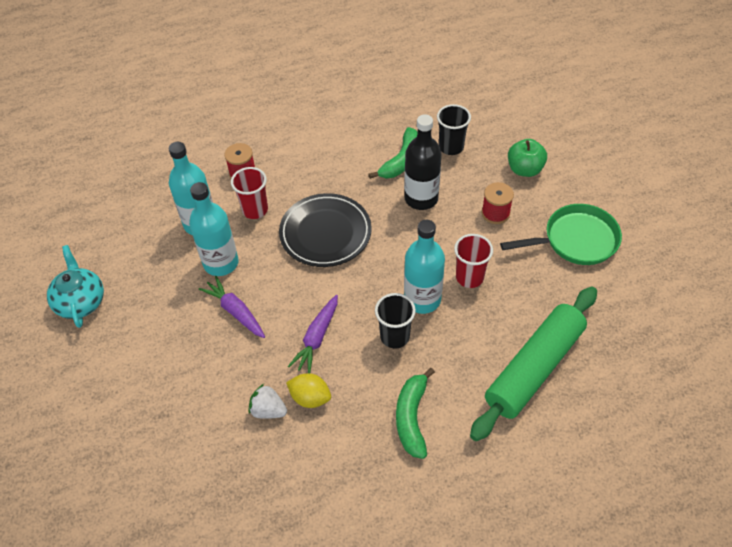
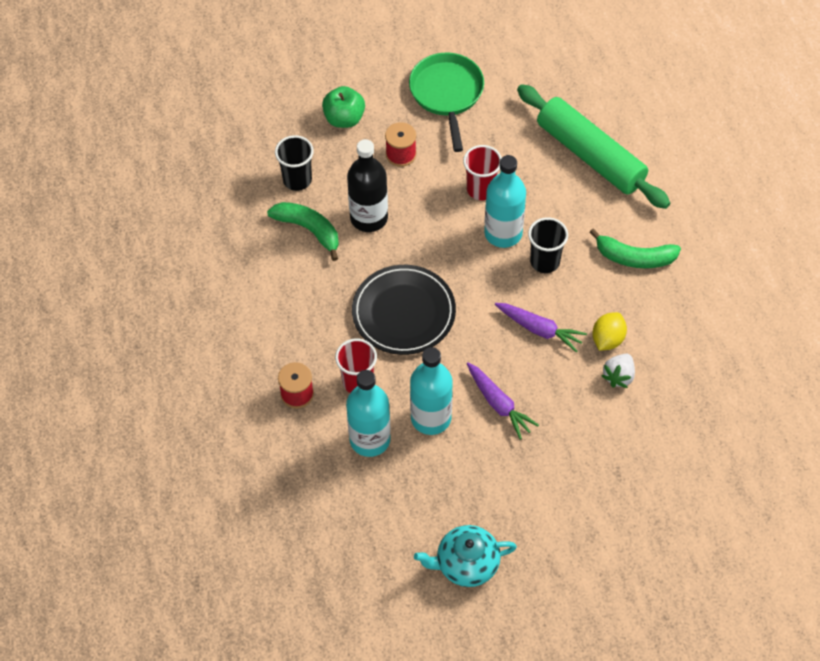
camera: 85 degrees left, 5 degrees up
(235, 311) = (498, 404): purple carrot -> purple carrot turned 90 degrees counterclockwise

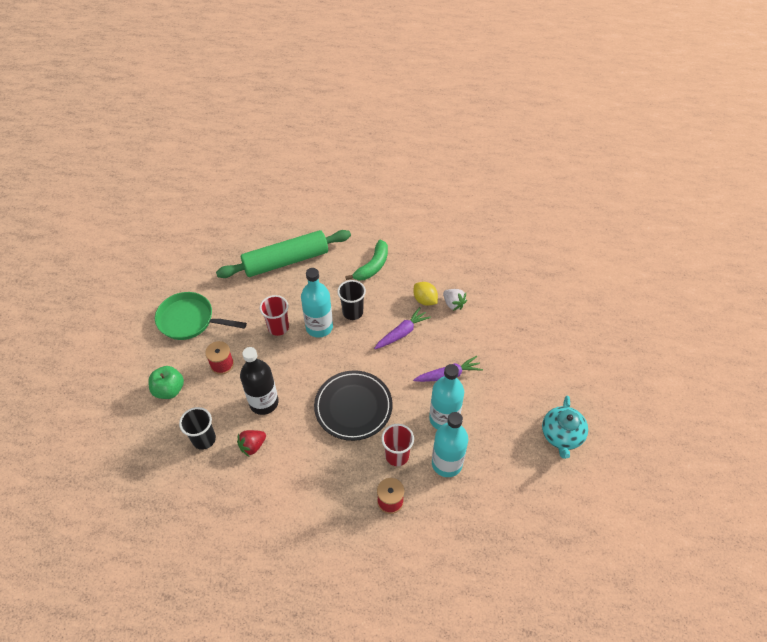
camera: 70 degrees left, 5 degrees down
(309, 230) = (252, 446): green banana -> red strawberry

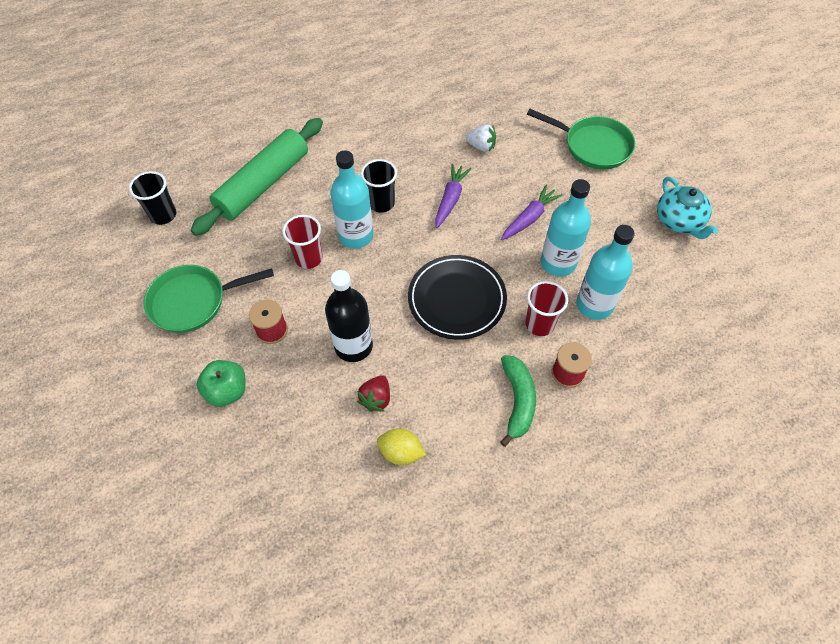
camera: 30 degrees left, 5 degrees up
(204, 439) = (313, 423): black cup -> black cup (163, 215)
(372, 266) = (367, 146): green banana -> green banana (517, 401)
(425, 300) = (449, 156): yellow lemon -> yellow lemon (401, 452)
(539, 343) = (593, 146): none -> green pan

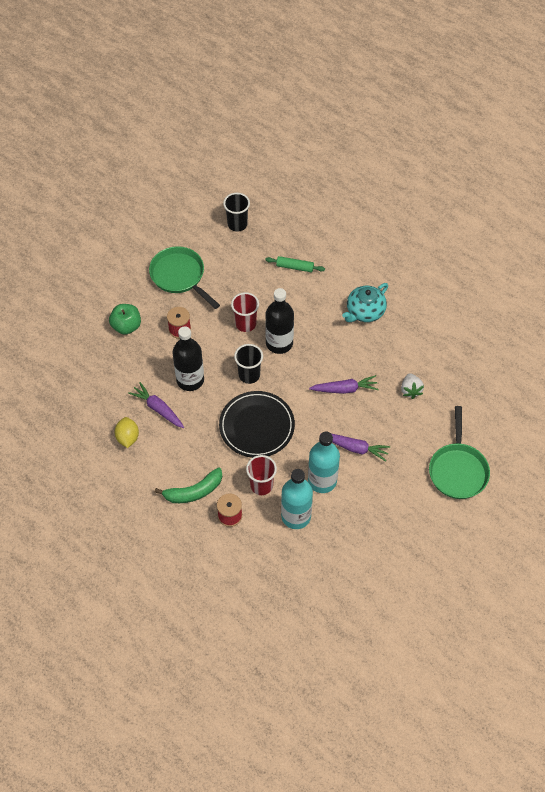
camera: 65 degrees right, 0 degrees up
(263, 184) = (295, 267): green rolling pin -> green rolling pin, size x0.42
(356, 236) = (279, 343): turquoise bottle -> black bottle
(376, 399) = (158, 409): red strawberry -> purple carrot
(381, 203) = (317, 346): black cup -> black cup (249, 375)
(679, 221) = (409, 555): turquoise teapot -> turquoise teapot (365, 312)

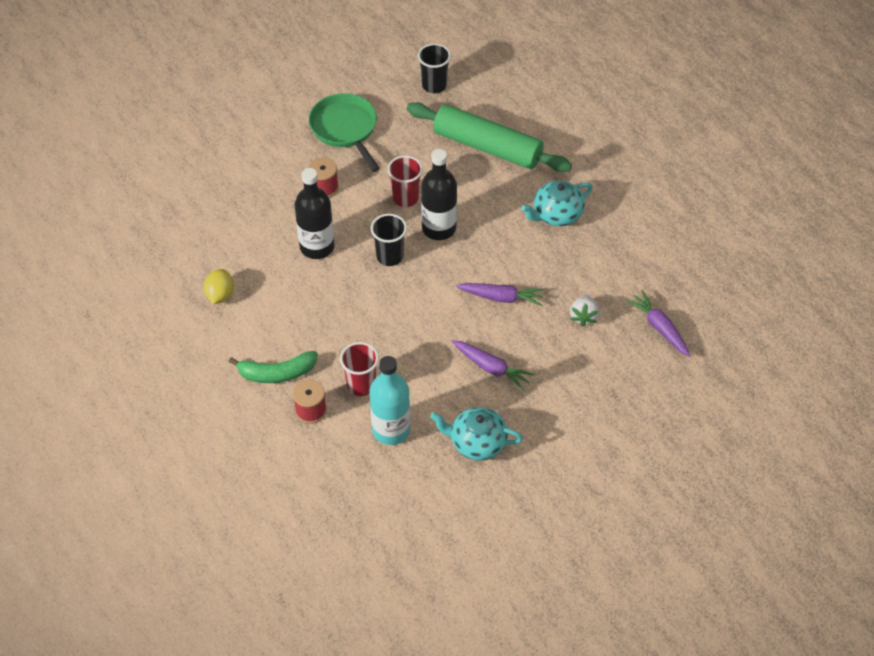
camera: 15 degrees right, 5 degrees down
(126, 326) = (263, 171): green apple -> none
(158, 409) = (267, 271): purple carrot -> purple carrot (659, 328)
(257, 426) = (379, 316): black plate -> none
(295, 267) = (487, 147): green rolling pin -> green rolling pin, size x2.36
(322, 481) = (437, 396): turquoise bottle -> none
(363, 510) = (477, 442): none -> turquoise teapot
(458, 470) = (612, 422): green pan -> none

